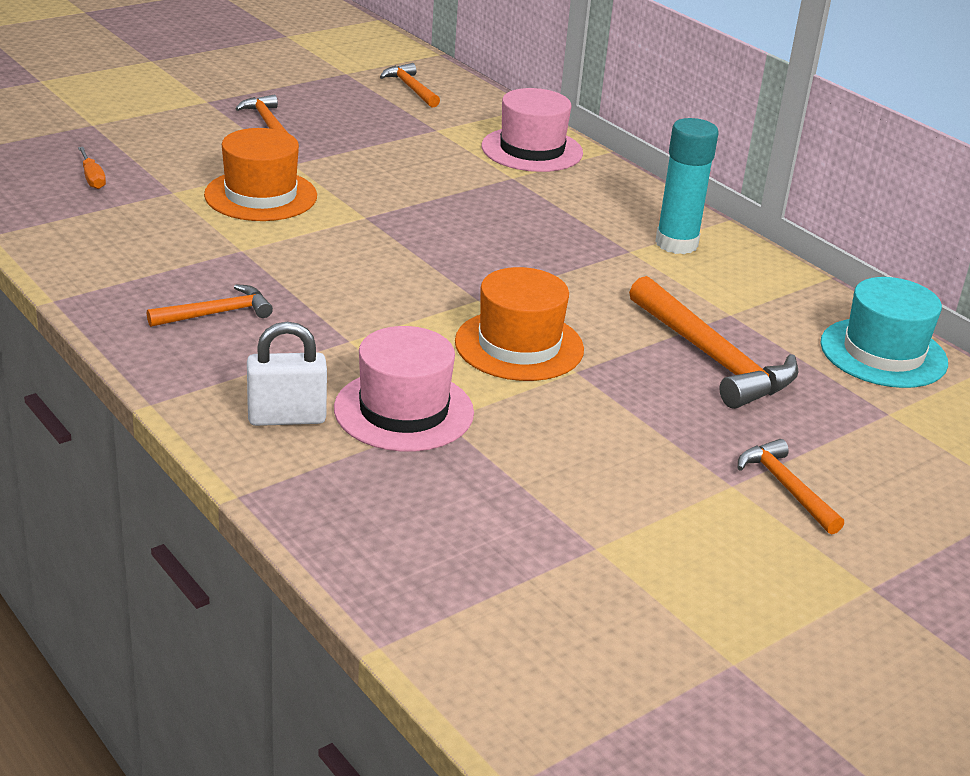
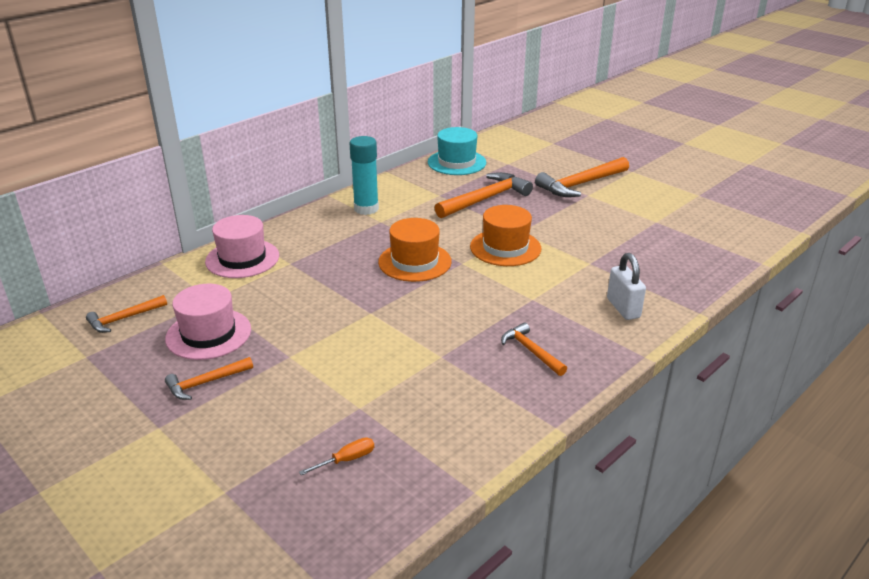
camera: 95 degrees left, 0 degrees up
(261, 195) = (352, 362): orange hat -> orange hat (415, 262)
(404, 410) = (590, 274): pink hat -> pink hat (208, 334)
(786, 487) = (581, 184): orange hammer -> orange hammer, size x1.78

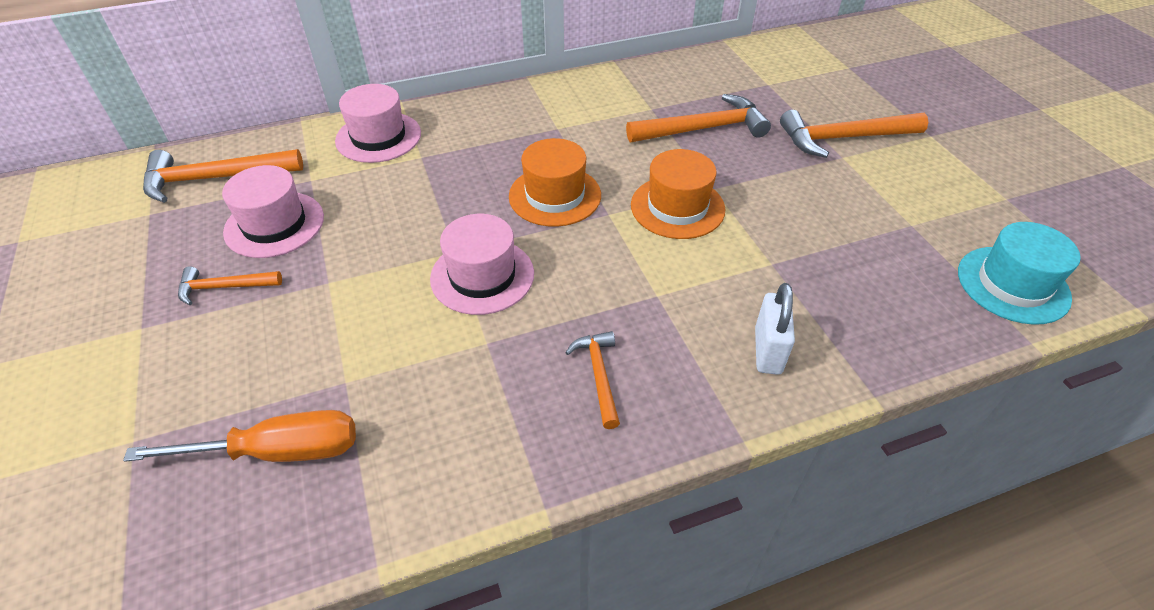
camera: 25 degrees right, 15 degrees up
(124, 319) = (215, 179): orange hammer -> orange hammer, size x1.78
(346, 460) = (277, 451): orange screwdriver -> orange screwdriver, size x2.15
(366, 209) = (554, 106): turquoise glue stick -> none
(404, 321) = (482, 276): none -> pink hat
(456, 162) = (705, 68): turquoise hat -> turquoise hat (1012, 284)

